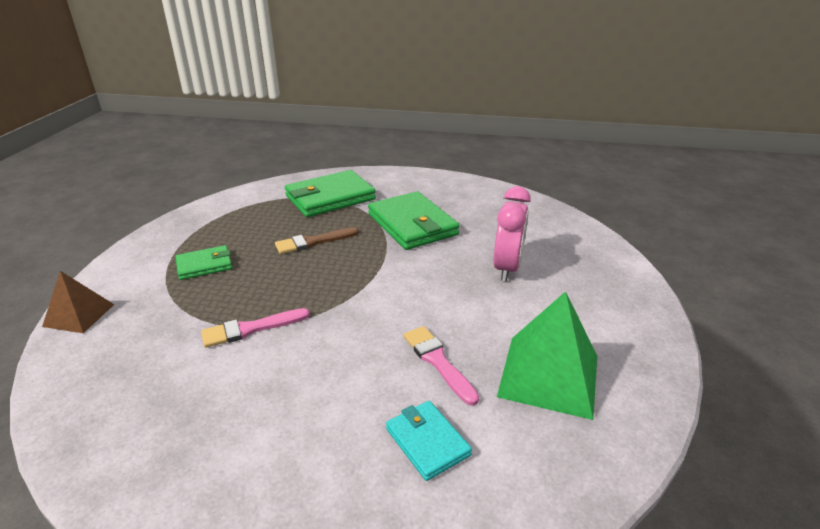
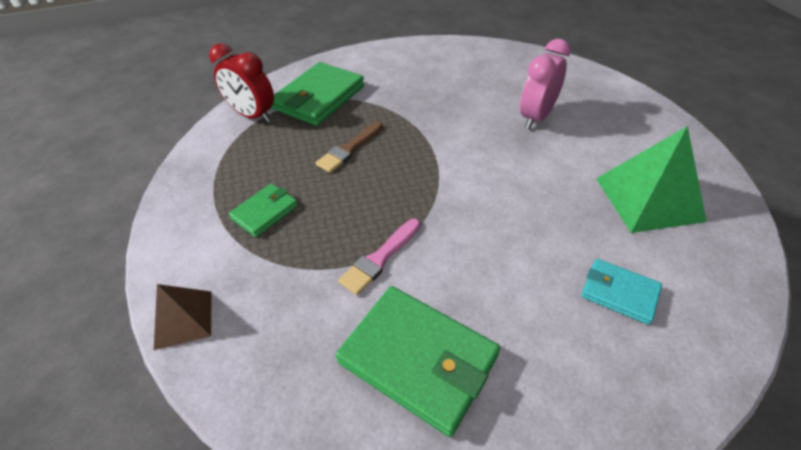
camera: 25 degrees left, 15 degrees up
(267, 196) = (253, 115): none -> red clock
(412, 225) = (422, 102): green wallet -> green wallet (418, 359)
(438, 361) = (563, 221): pink brush -> none
(507, 268) = (536, 117): pink clock -> pink clock turned 135 degrees counterclockwise

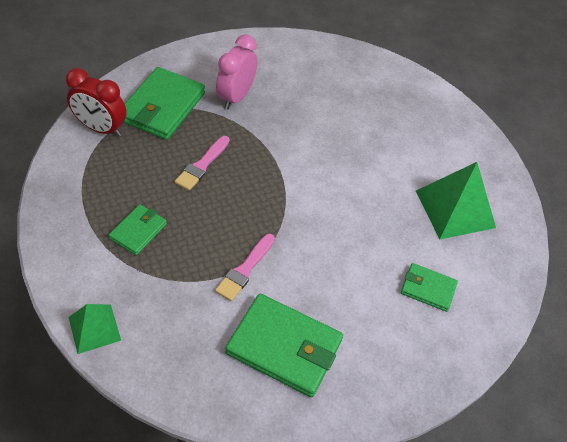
camera: 15 degrees left, 5 degrees up
(183, 319) = (94, 328): brown pyramid -> green pyramid
(349, 149) = (202, 165): brown brush -> pink brush
(536, 117) = (366, 129): pink clock -> pink clock (236, 97)
(619, 292) = (428, 288): turquoise wallet -> green wallet

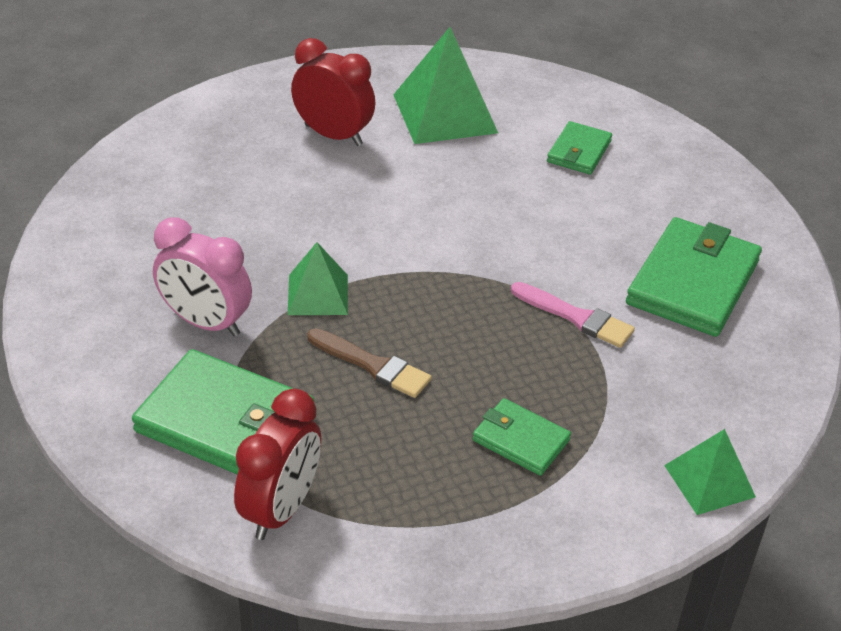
camera: 85 degrees left, 10 degrees down
(202, 165) = (372, 365): pink brush -> brown brush
(261, 142) = (318, 294): none -> green pyramid
(415, 149) = (333, 135): none -> red clock

